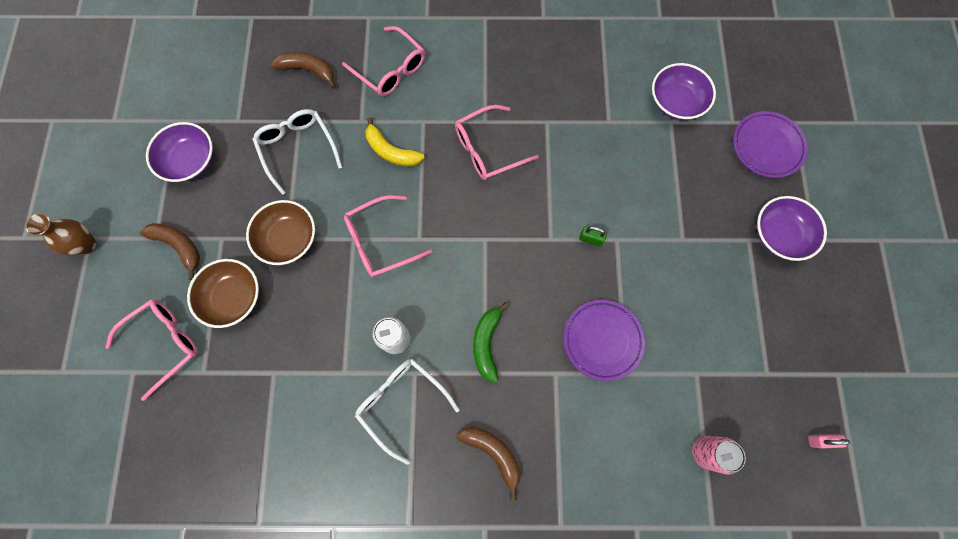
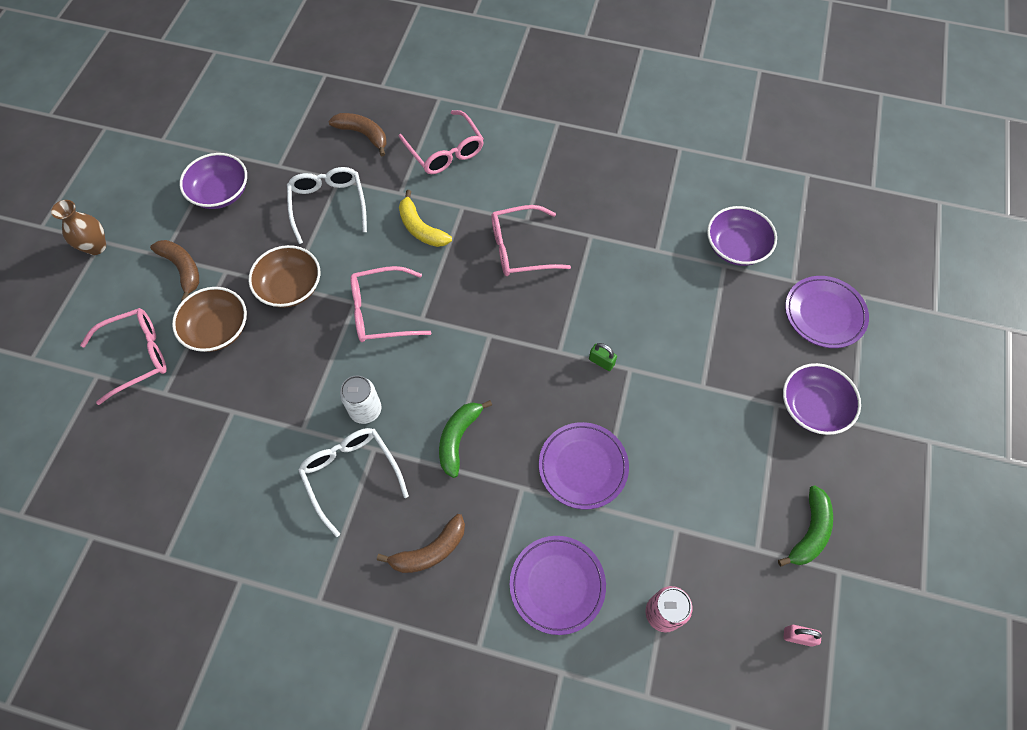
camera: 15 degrees right, 10 degrees down
(493, 453) = (430, 551): brown banana -> brown banana turned 90 degrees clockwise
(611, 452) = (557, 585): none -> purple plate
(805, 346) = (809, 532): none -> green banana

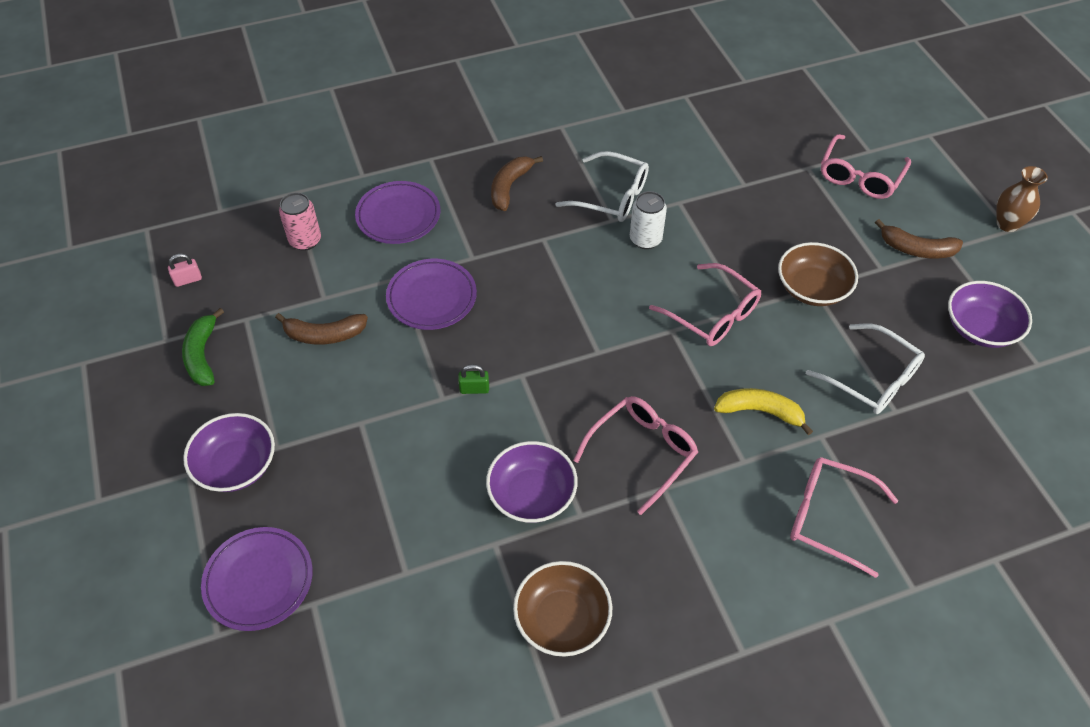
camera: 145 degrees right, 10 degrees down
(218, 329) = (827, 225): brown bowl -> brown bowl (562, 619)
(363, 134) = (935, 479): brown banana -> brown banana (324, 335)
(381, 312) = (713, 315): pink glasses -> pink glasses turned 90 degrees clockwise
(458, 438) = (552, 261): green banana -> none
(736, 247) = (403, 606): purple bowl -> purple bowl (532, 494)

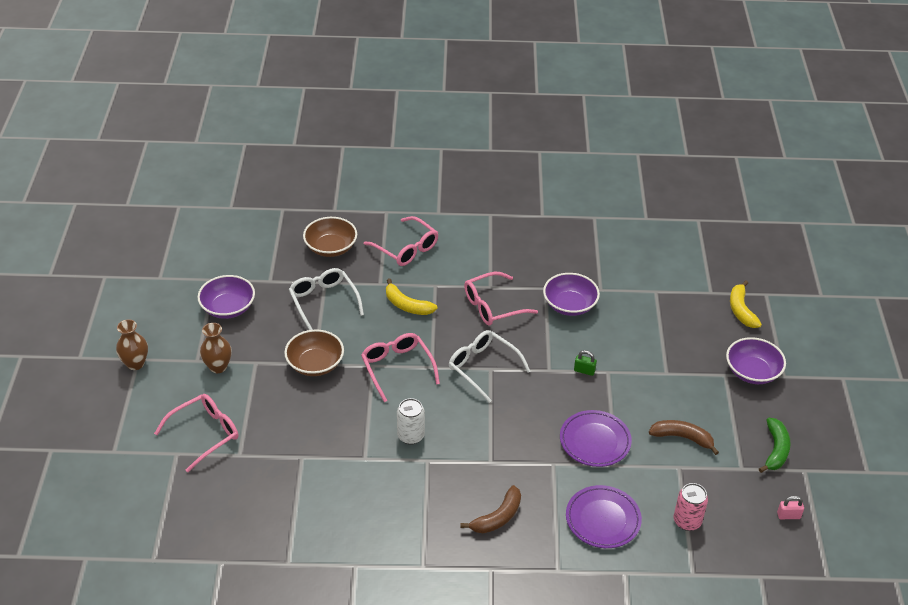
camera: 160 degrees left, 10 degrees down
(259, 580) = (741, 310): purple plate -> yellow banana
(562, 619) = (576, 250): brown bowl -> brown bowl (331, 247)
(612, 196) = (416, 480): white glasses -> white glasses (482, 367)
(916, 249) = (218, 367): brown banana -> brown vase

